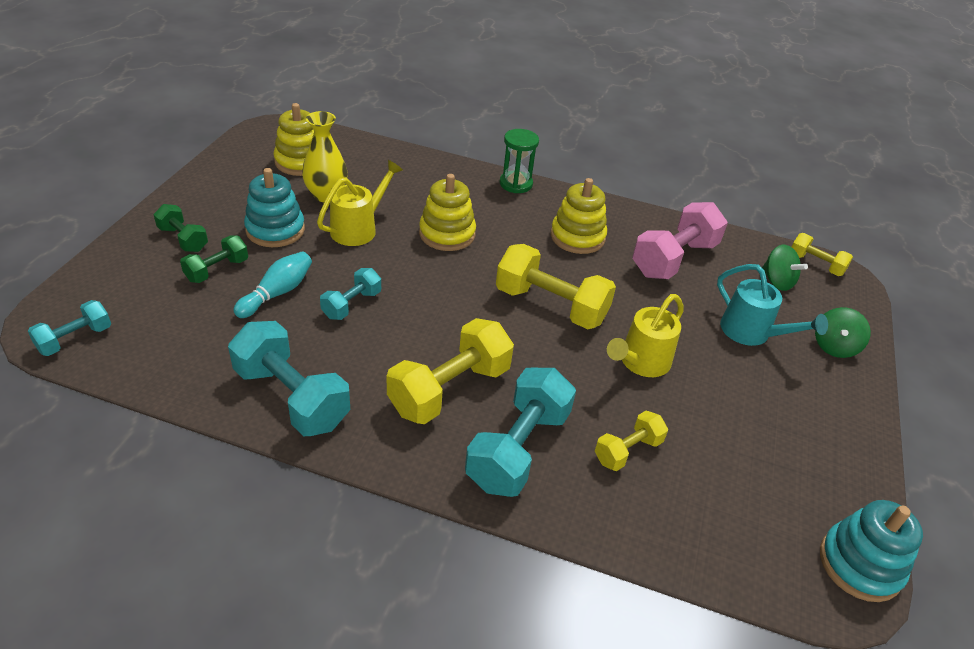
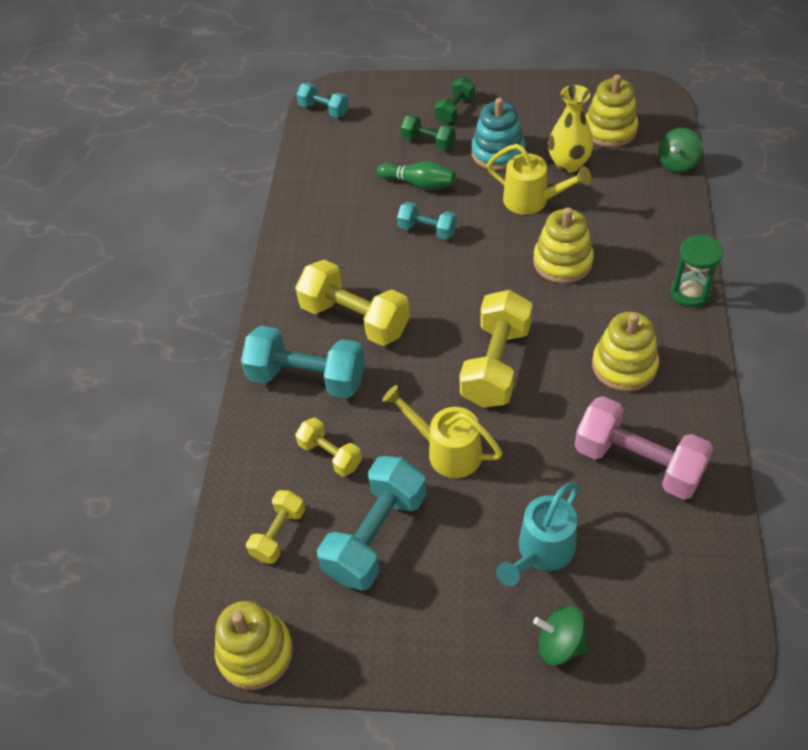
camera: 85 degrees right, 10 degrees up
(277, 293) = (419, 184): turquoise bowling pin -> green bowling pin
(292, 397) = (312, 232): turquoise dumbbell -> turquoise dumbbell (376, 535)
(777, 281) = (657, 578): green spinning top -> green spinning top (677, 164)
(815, 264) = (724, 628): yellow dumbbell -> yellow dumbbell (278, 534)
(860, 564) = (255, 652): turquoise stacking toy -> yellow stacking toy

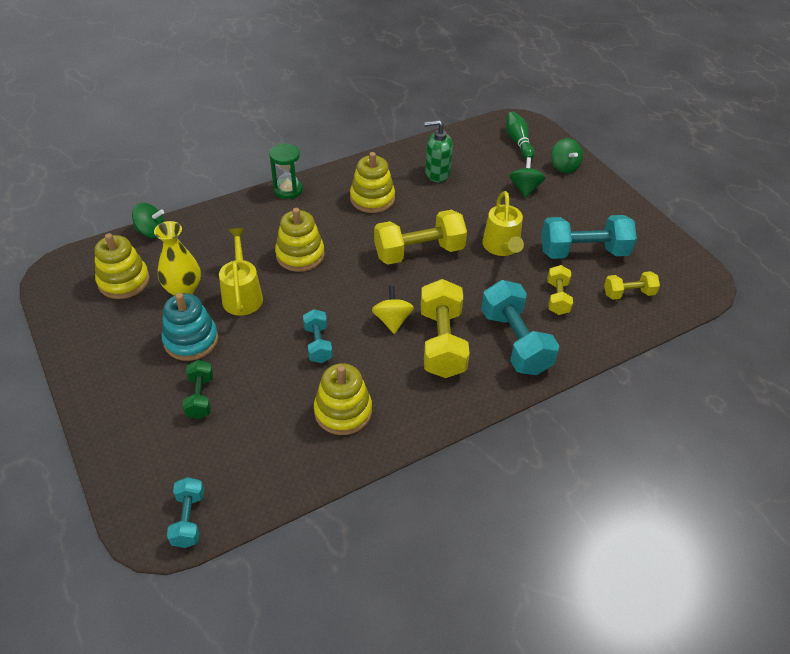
camera: 130 degrees left, 5 degrees down
(255, 652) = (694, 266): yellow stacking toy -> yellow stacking toy (343, 411)
(413, 295) = (392, 320): none -> yellow spinning top
(419, 184) = (263, 376): green bowling pin -> green bowling pin (518, 142)
(455, 110) = (139, 399): green dumbbell -> none
(541, 552) = (525, 188): turquoise watering can -> green spinning top
(638, 462) = (437, 173): pink dumbbell -> green soap dispenser

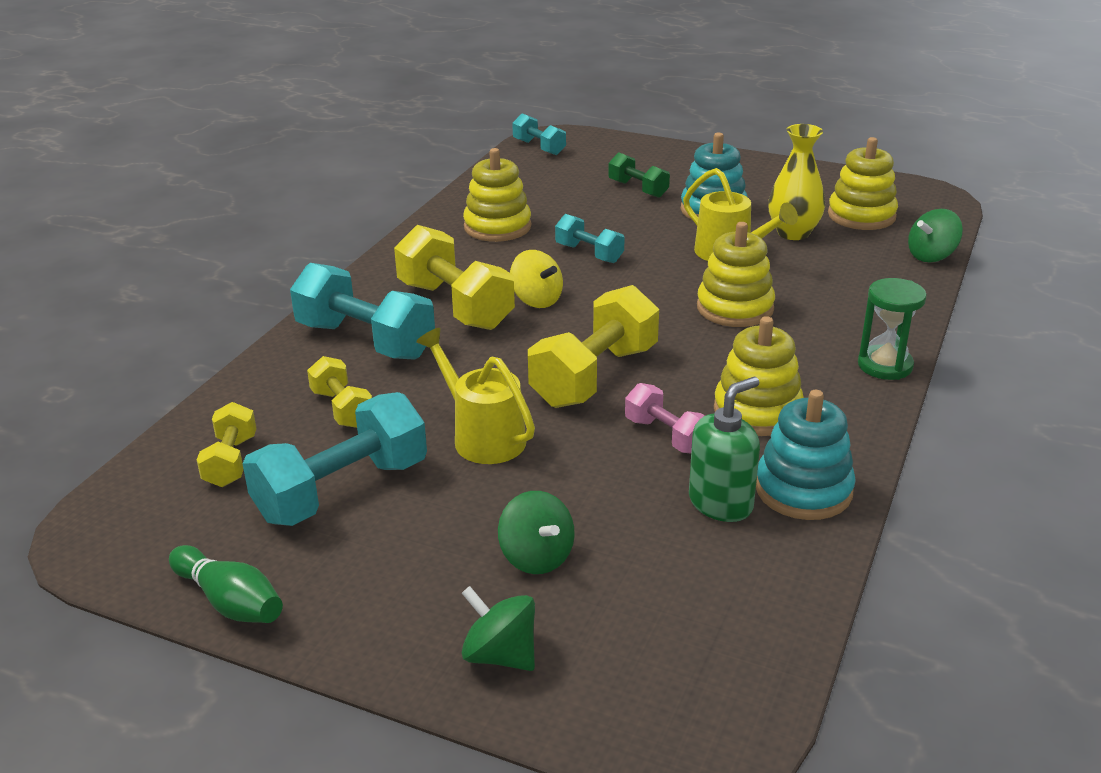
camera: 145 degrees right, 15 degrees down
(401, 163) = (803, 490): none -> turquoise stacking toy
(423, 208) = (666, 436): none -> pink dumbbell
(518, 142) = (656, 669): green bowling pin -> green bowling pin (230, 602)
(628, 293) = (231, 461): yellow dumbbell -> yellow dumbbell turned 45 degrees counterclockwise

